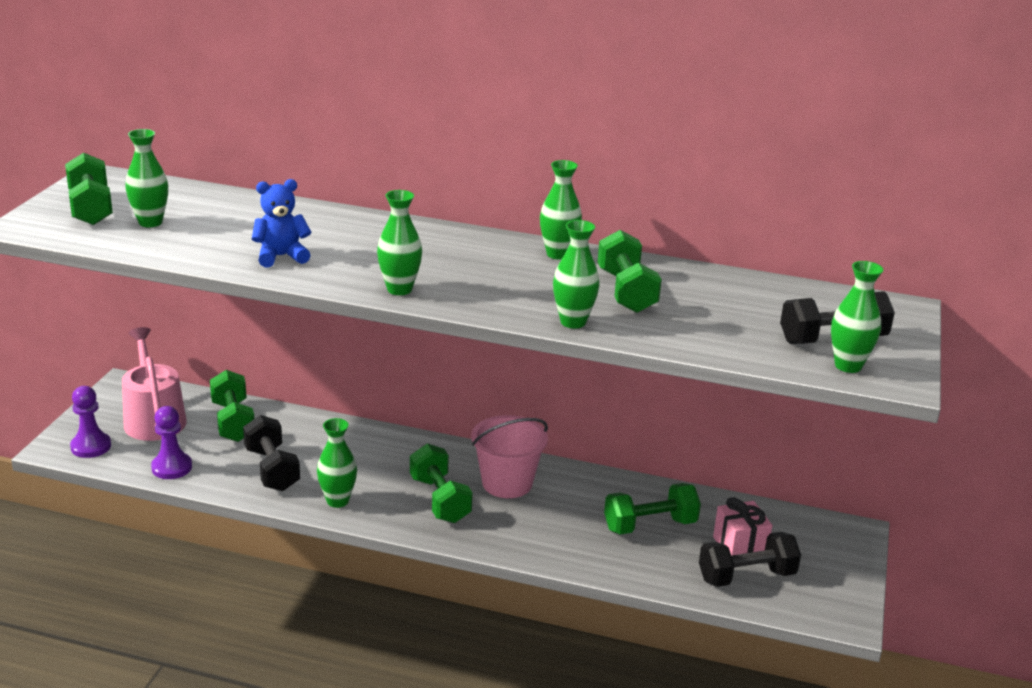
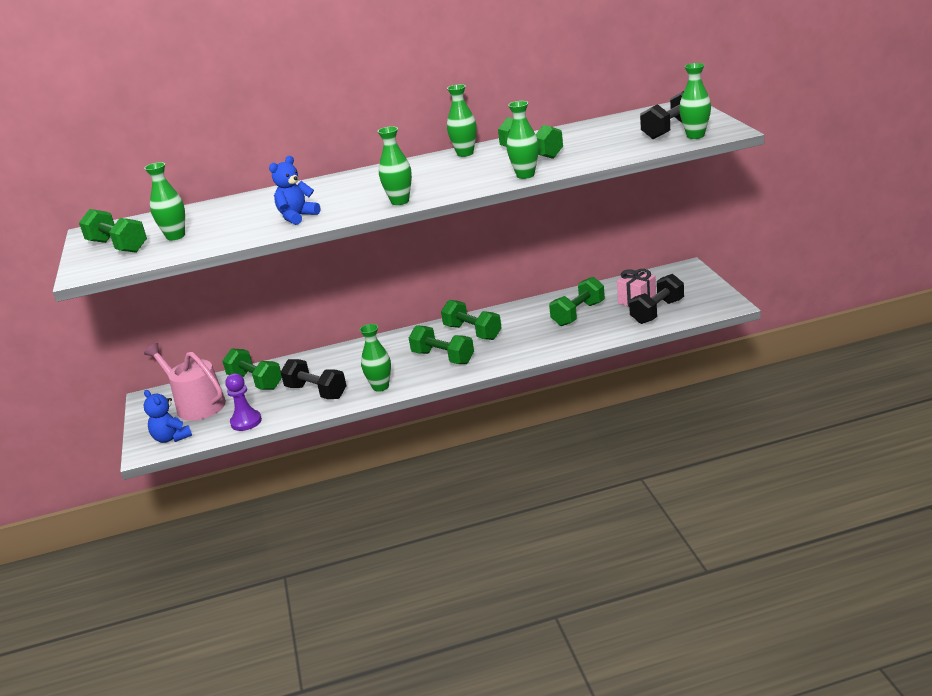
camera: 25 degrees left, 0 degrees up
(91, 446) = (171, 438): purple pawn -> blue teddy bear
(507, 483) = (472, 332): pink bucket -> green dumbbell

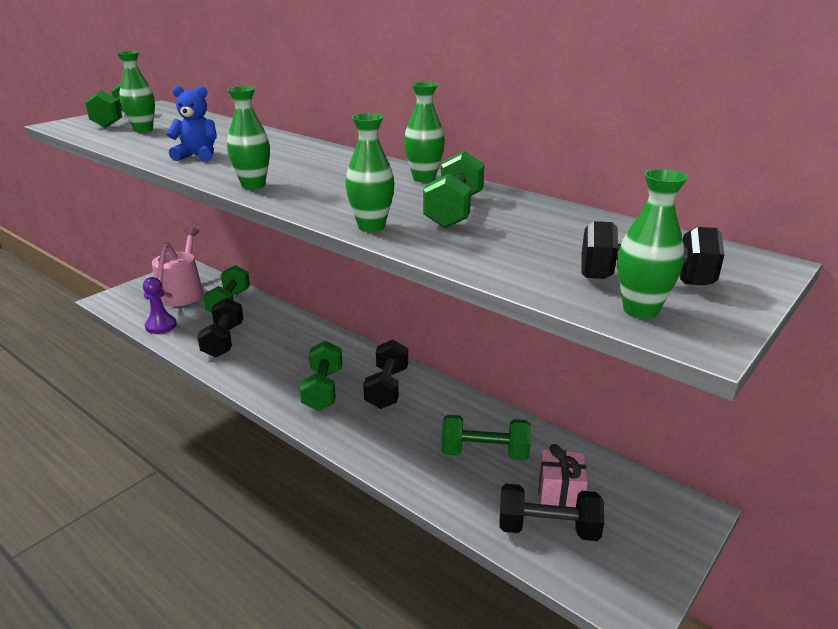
camera: 50 degrees right, 0 degrees up
(171, 438) = (127, 302): blue teddy bear -> none
(380, 387) = (247, 373): green vase -> none
(472, 332) = (387, 388): green dumbbell -> black dumbbell

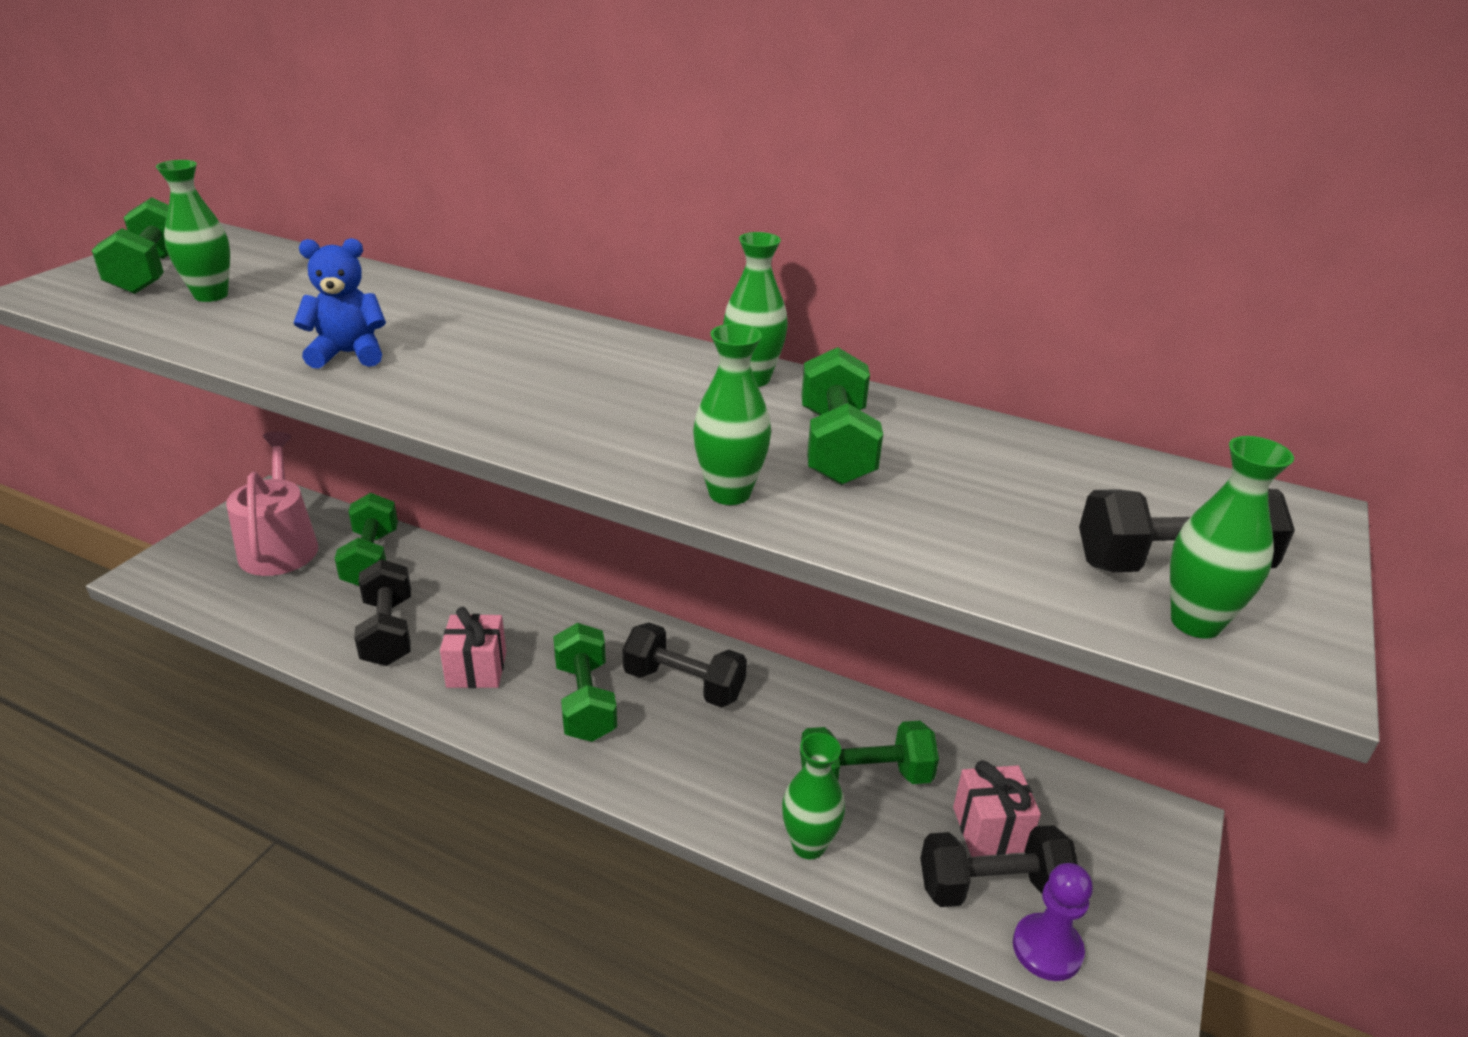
camera: 15 degrees left, 5 degrees up
(161, 326) = (267, 616): purple pawn -> purple pawn (1047, 949)
(253, 185) = (485, 416): green vase -> green vase (808, 845)
(266, 365) = (476, 669): none -> pink gift
(387, 388) = (683, 684): black dumbbell -> black dumbbell turned 60 degrees counterclockwise

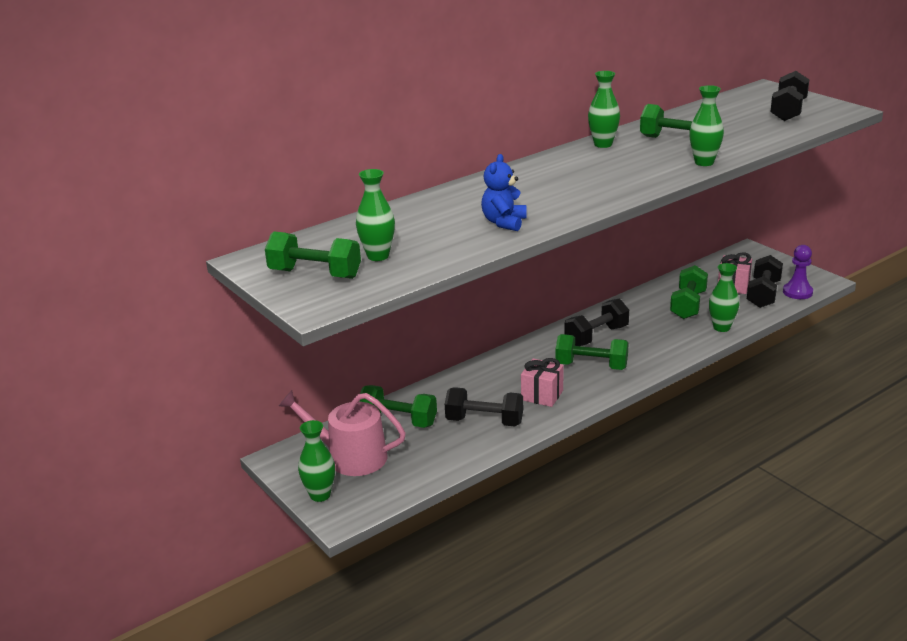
camera: 60 degrees left, 5 degrees down
(1195, 622) = (821, 116): green vase -> green vase (320, 495)

